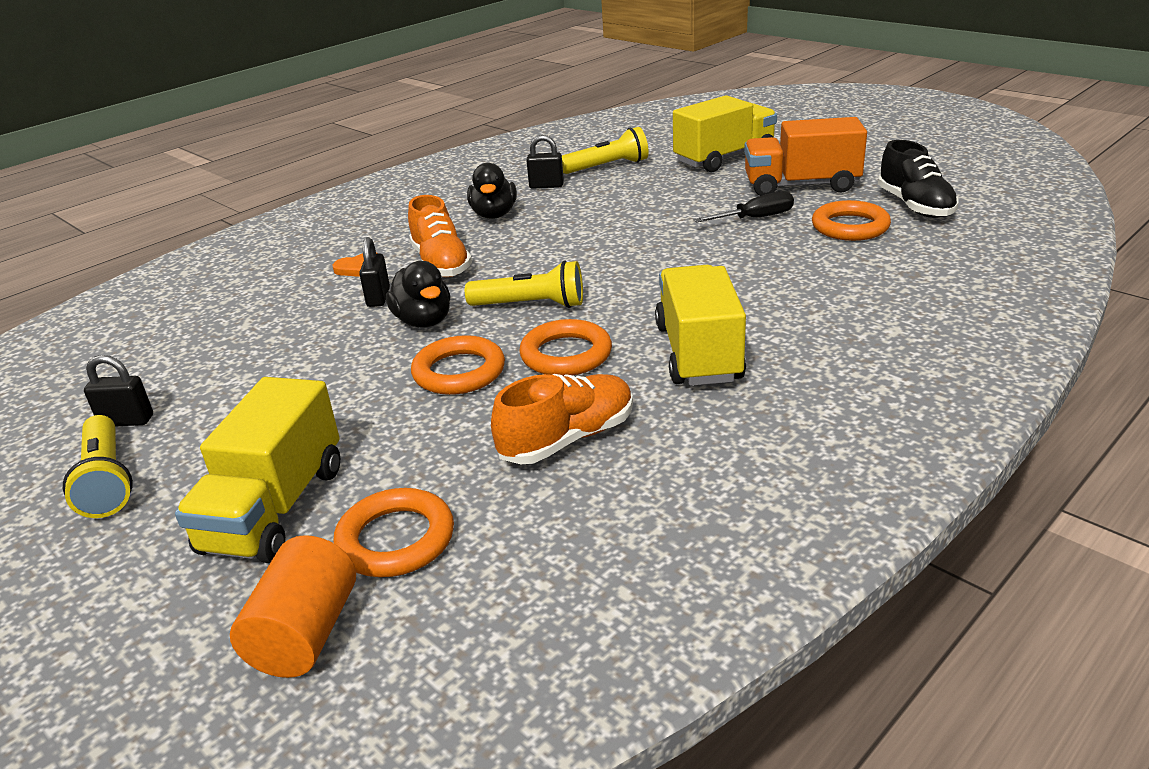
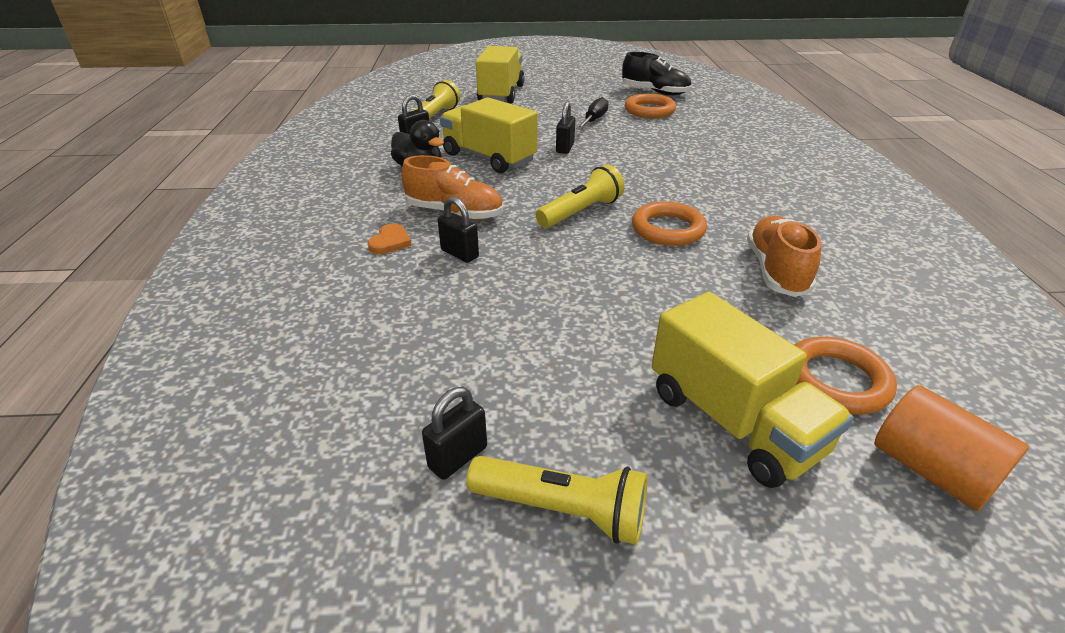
camera: 50 degrees left, 5 degrees up
(423, 321) = (533, 253): black duck -> none
(459, 372) = (632, 270): orange ring -> none
(655, 239) = (565, 148): none -> black padlock
(698, 353) = (727, 197): yellow truck -> yellow truck (489, 158)
(801, 186) = (579, 97): orange truck -> none

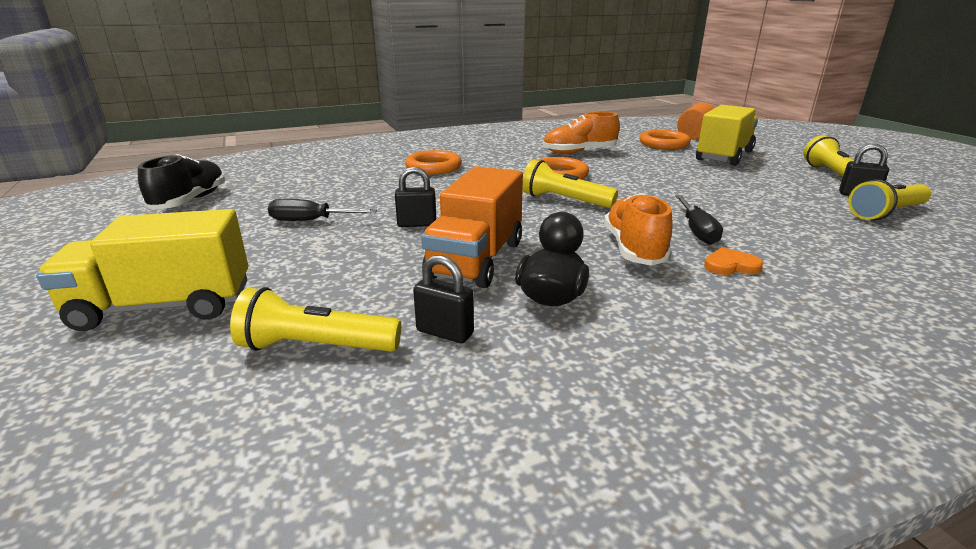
camera: 110 degrees left, 10 degrees down
(385, 429) = (886, 213): none -> yellow flashlight
(459, 254) = (697, 231): black padlock -> black screwdriver
(489, 158) = (476, 259): yellow truck -> orange truck
(649, 110) = (269, 198): orange ring -> orange ring (433, 167)

